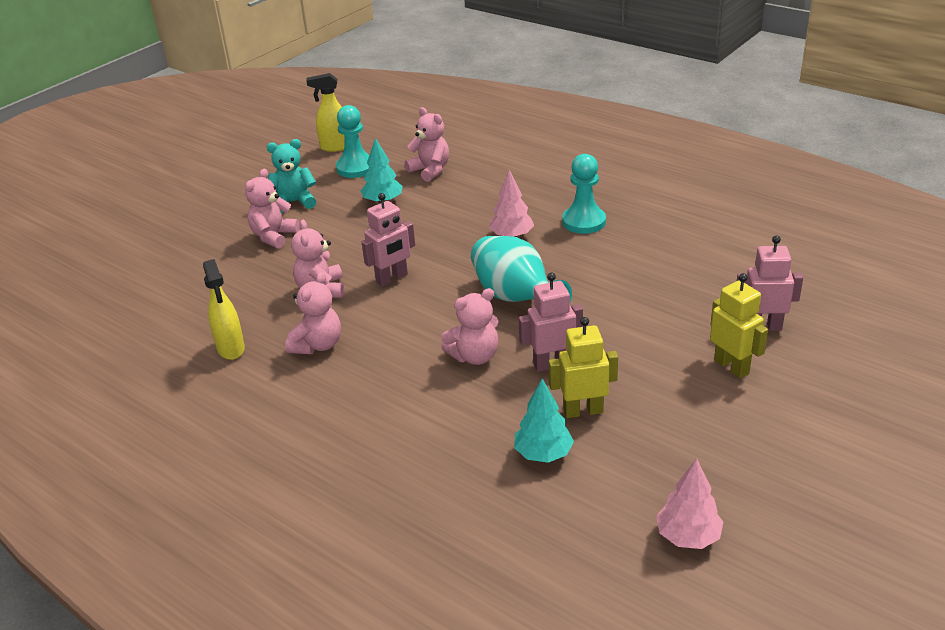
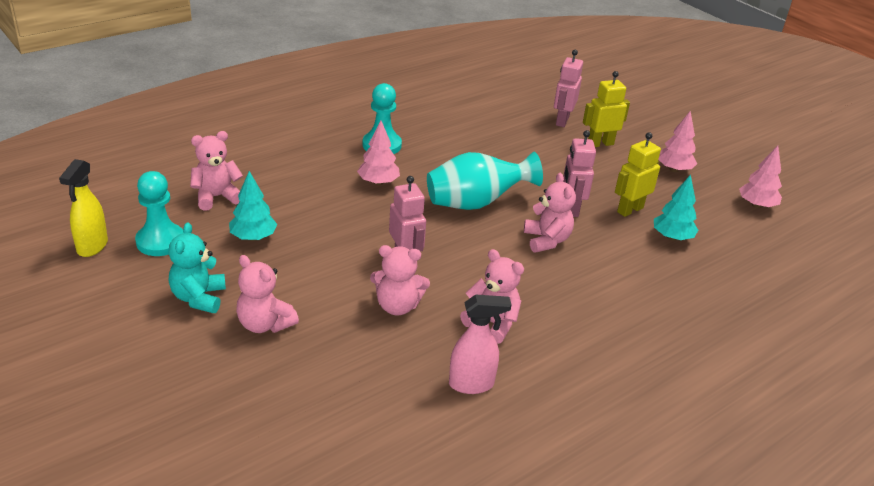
camera: 80 degrees left, 0 degrees up
(231, 349) = (472, 384): yellow spray bottle -> pink spray bottle
(583, 411) = (629, 210): yellow robot -> yellow robot turned 45 degrees clockwise
(721, 441) = (673, 169): none -> pink tree

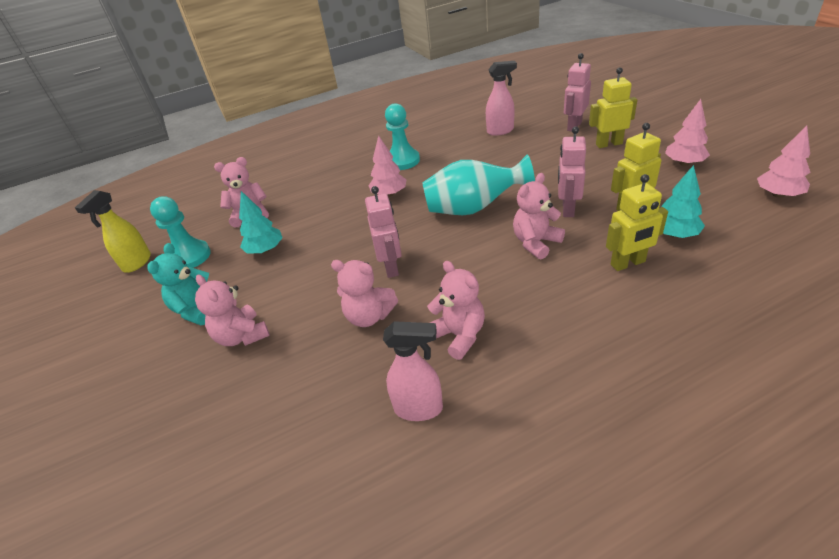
camera: 20 degrees right, 5 degrees up
(484, 119) = (500, 131): none -> pink spray bottle
(546, 240) = (536, 243): pink teddy bear -> pink teddy bear turned 135 degrees counterclockwise
(634, 262) = (628, 263): none -> yellow robot

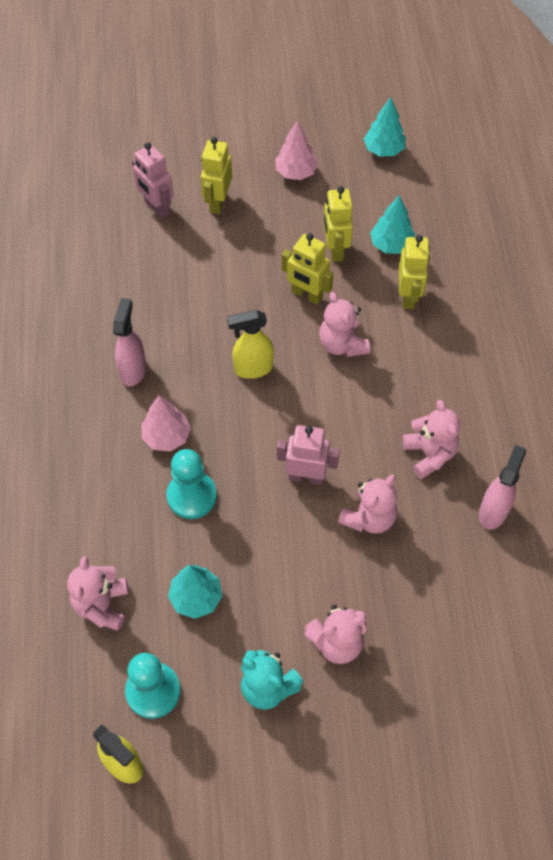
camera: 75 degrees left, 20 degrees up
(402, 161) = (99, 398): turquoise pawn -> turquoise pawn (191, 496)
(459, 335) = (429, 454): pink teddy bear -> pink teddy bear turned 90 degrees clockwise
(473, 208) = (252, 368): turquoise vase -> yellow spray bottle
(500, 131) = (109, 275): pink spray bottle -> pink spray bottle (133, 370)
(567, 209) = (307, 295): pink robot -> yellow robot
(778, 195) = (383, 150): pink tree -> turquoise tree

